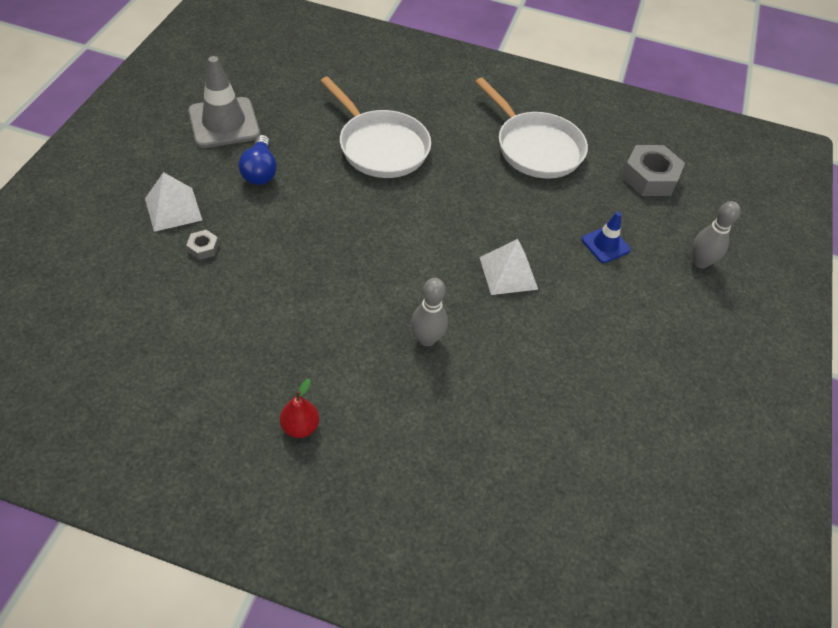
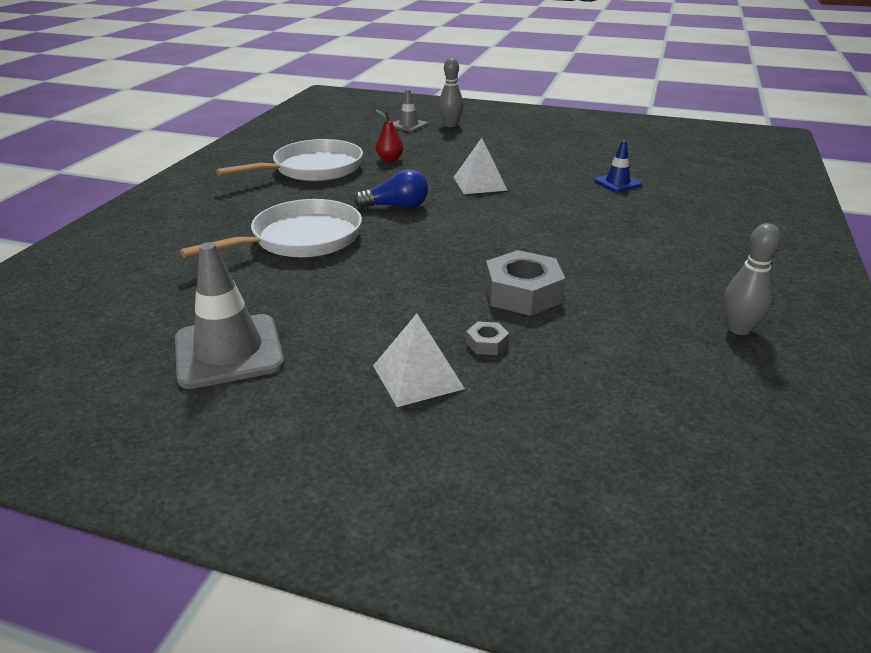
camera: 85 degrees left, 20 degrees down
(260, 171) = (339, 313): blue light bulb -> blue light bulb (396, 207)
(300, 426) = (699, 267): red pear -> red pear (389, 159)
(427, 339) = (569, 215): grey bowling pin -> grey bowling pin (739, 329)
(605, 245) = (438, 150): blue traffic cone -> blue traffic cone (617, 183)
(649, 177) = (356, 133): grey nut -> grey nut (523, 293)
(689, 222) = (408, 125): none -> grey traffic cone

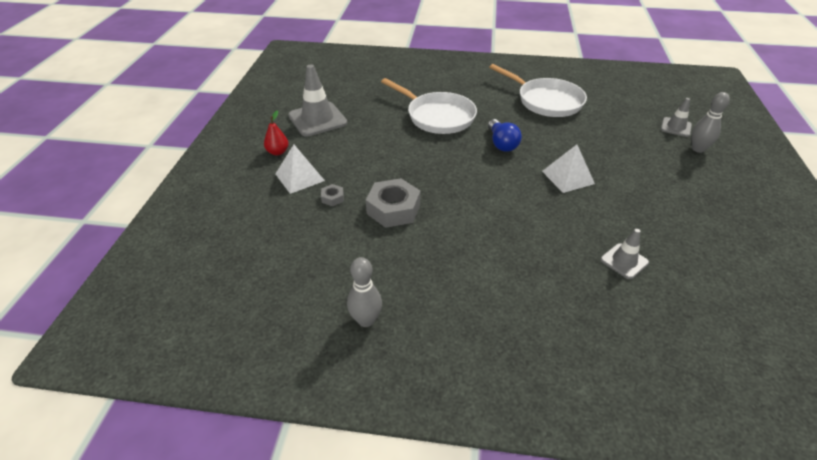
camera: 80 degrees right, 10 degrees up
(389, 159) = (588, 129): red pear -> red pear (278, 152)
(617, 183) = (624, 261): blue traffic cone -> grey traffic cone

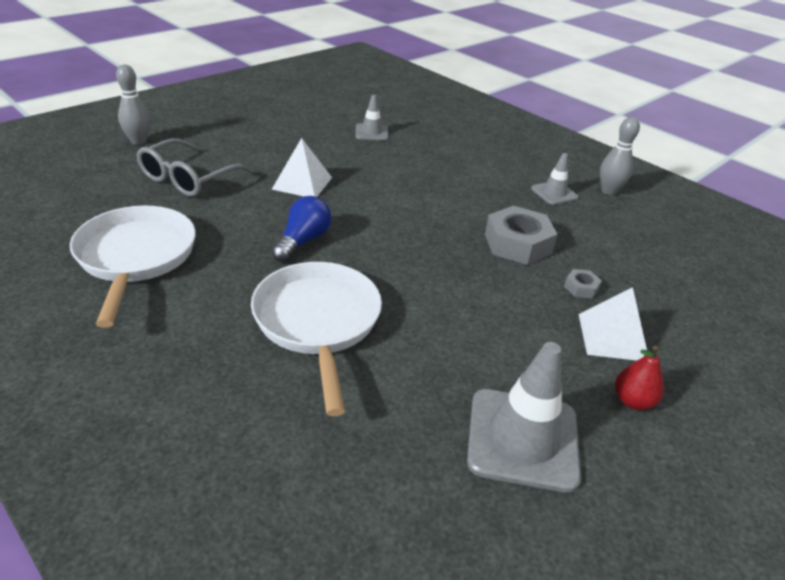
camera: 145 degrees left, 5 degrees down
(618, 143) = (188, 179): none -> grey glasses
(676, 127) = (99, 160): grey traffic cone -> grey traffic cone (554, 193)

